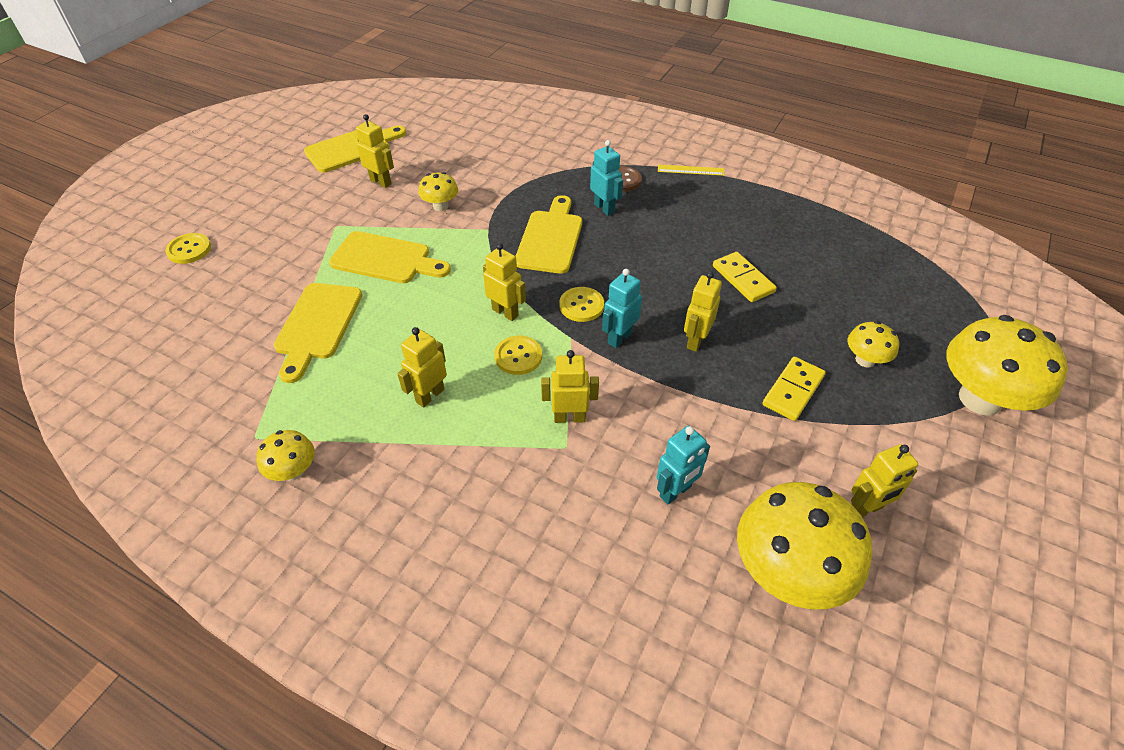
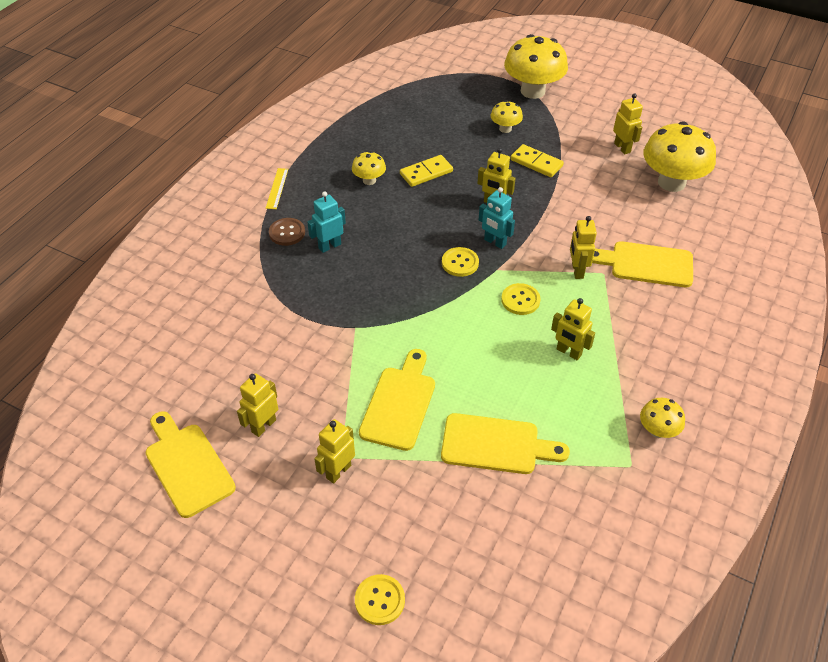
camera: 90 degrees left, 0 degrees up
(440, 206) = (315, 367): yellow mushroom -> yellow mushroom (369, 180)
(505, 312) = (470, 310): yellow robot -> yellow robot (338, 471)
(550, 238) = (372, 282): yellow cutting board -> yellow cutting board (646, 264)
(675, 492) = (628, 222): turquoise robot -> none

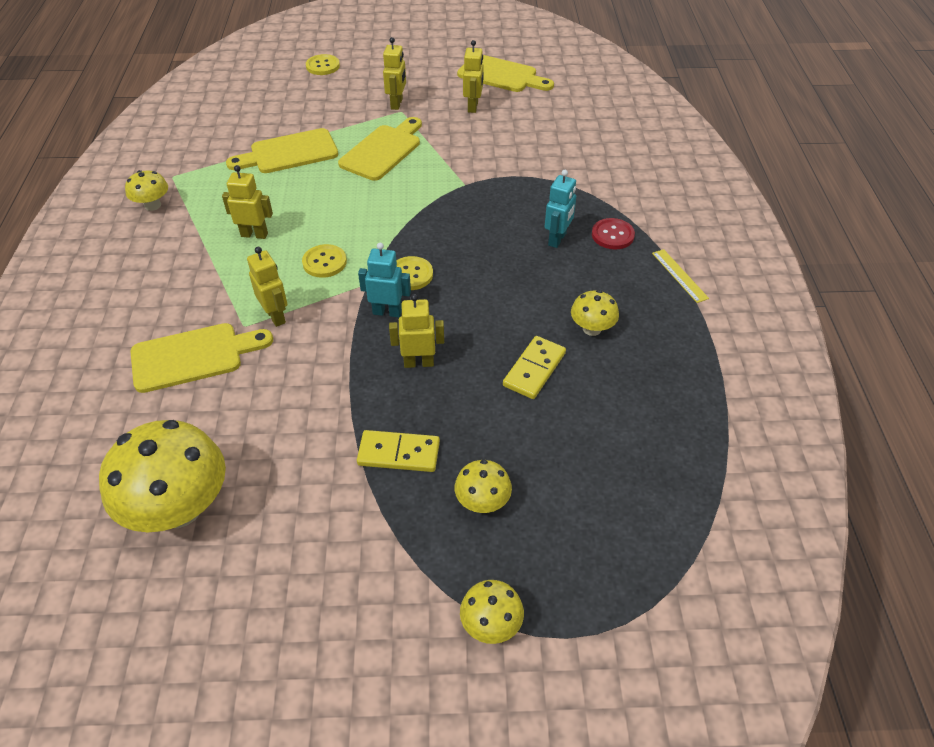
camera: 150 degrees right, 0 degrees up
(287, 233) = (612, 235): brown button -> red button
(399, 403) = (383, 150): yellow cutting board -> yellow cutting board turned 135 degrees counterclockwise
(532, 91) = (491, 624): yellow mushroom -> yellow mushroom, size x0.49
(622, 148) = (276, 549): yellow robot -> none

